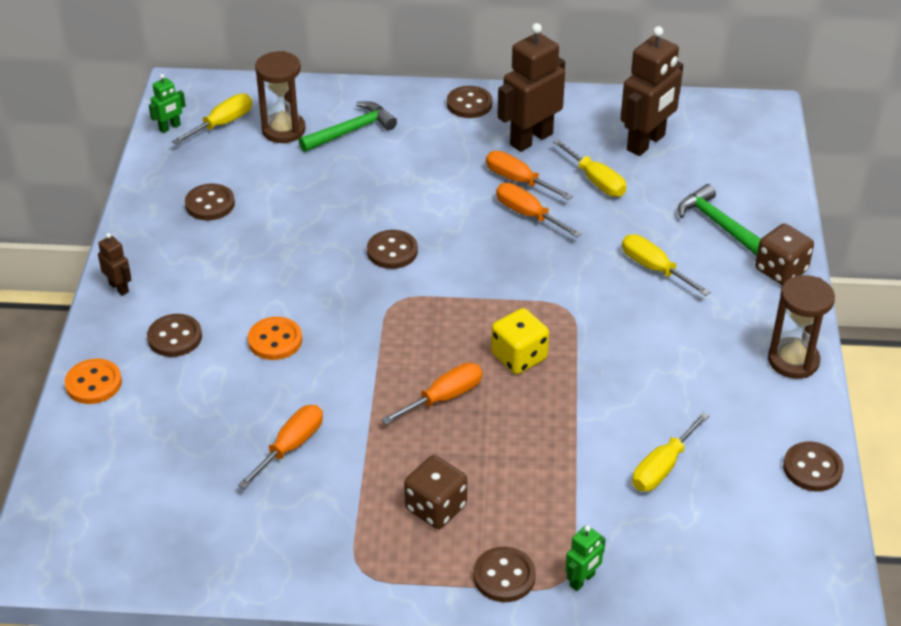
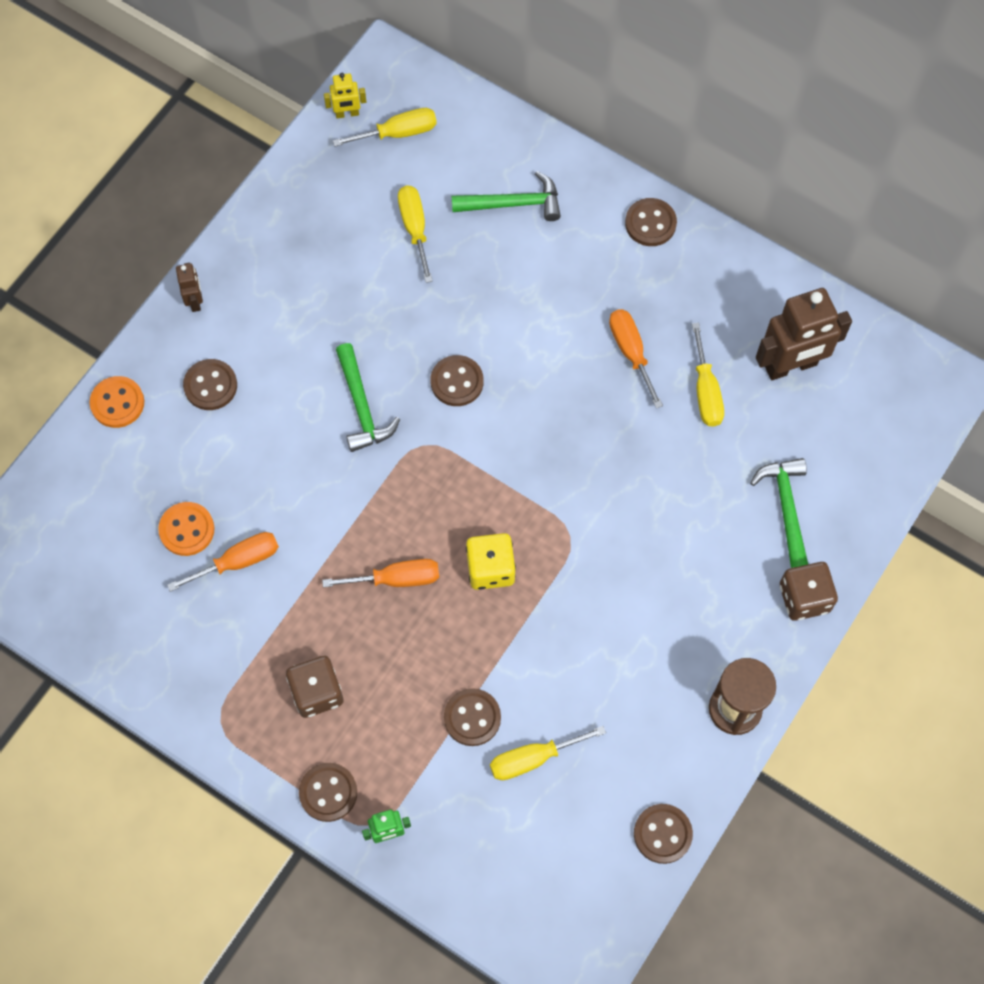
camera: 30 degrees right, 25 degrees up
(170, 127) = (347, 114): green robot -> yellow robot
(210, 204) = (328, 236): brown button -> brown button (472, 718)
(275, 340) = (292, 435): orange button -> orange button (187, 530)
(283, 130) = (450, 170): brown hourglass -> none
(323, 298) = (362, 407): none -> green hammer
(528, 214) = (611, 401): orange screwdriver -> none
(531, 139) = (679, 303): brown robot -> none
(654, 268) = (684, 531): yellow screwdriver -> yellow screwdriver (415, 228)

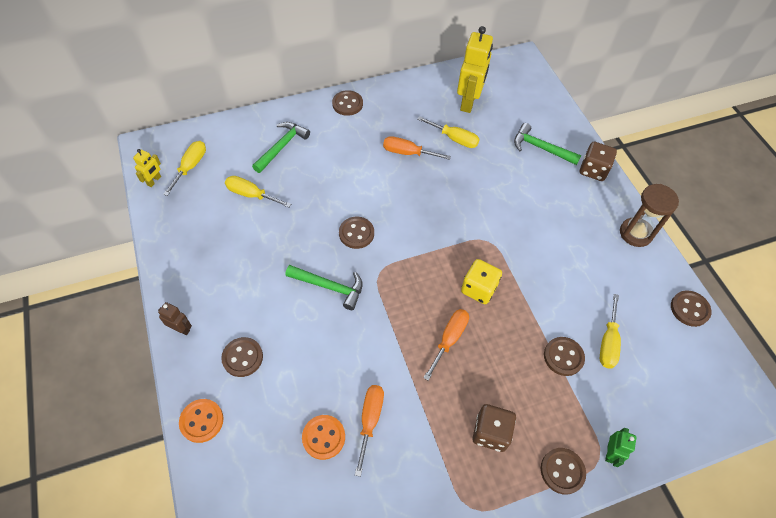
camera: 55 degrees left, 10 degrees down
(791, 366) = (469, 102): brown robot -> yellow robot

